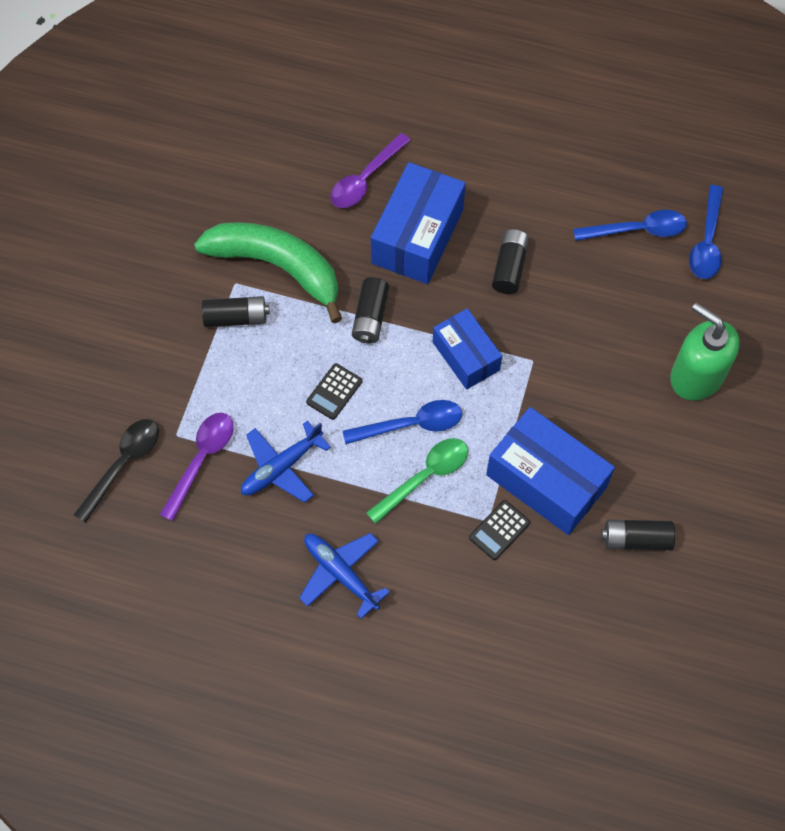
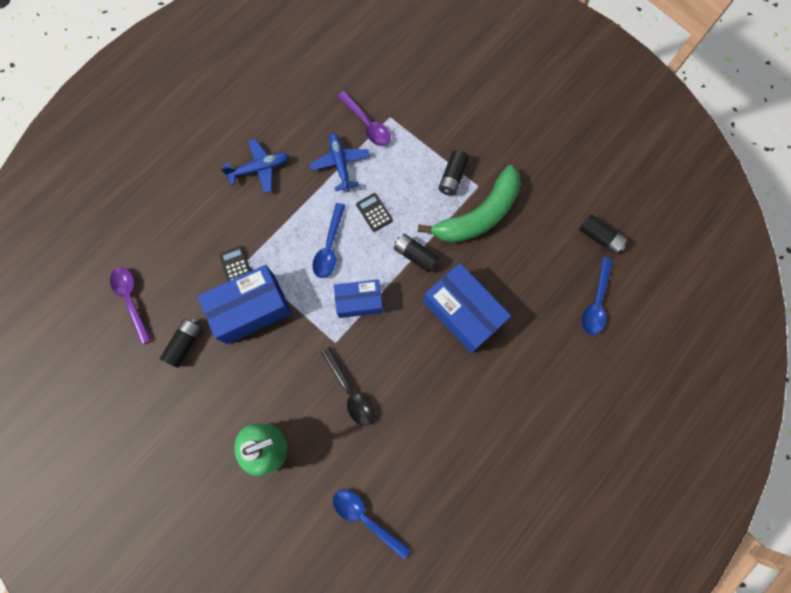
camera: 115 degrees right, 10 degrees up
(123, 464) = (385, 85): black spoon -> black spoon (350, 391)
(365, 179) = (524, 299): purple spoon -> purple spoon (131, 300)
(425, 477) = (292, 239): green spoon -> none
(509, 267) = (411, 362): black battery -> black battery (599, 237)
(637, 230) = (399, 470): blue spoon -> blue spoon (596, 302)

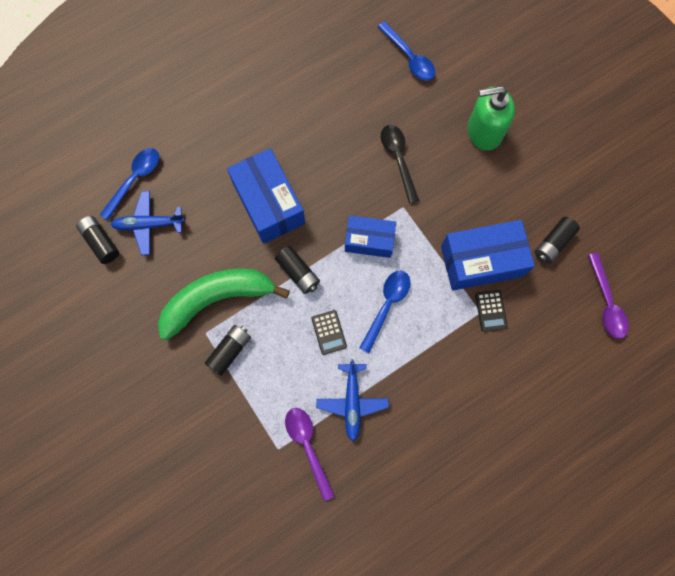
camera: 165 degrees left, 0 degrees up
(260, 169) = (447, 421): blue plane -> blue plane (148, 225)

